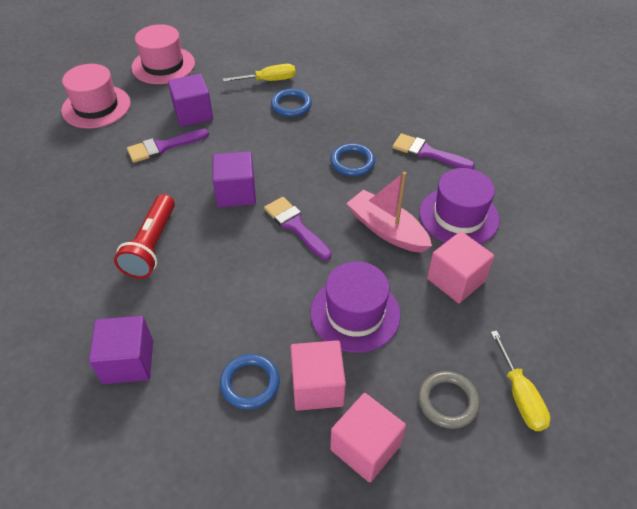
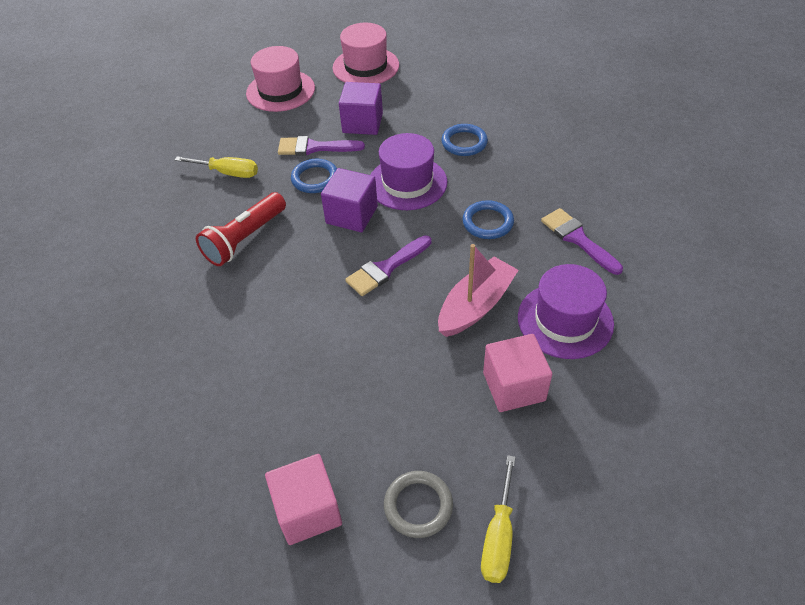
camera: 30 degrees right, 0 degrees up
(128, 362) = (160, 337): purple cube -> none
(250, 383) = (246, 401): blue ring -> blue ring (315, 179)
(269, 80) = (458, 110): yellow screwdriver -> yellow screwdriver (228, 173)
(295, 226) = (386, 268): purple brush -> purple brush turned 120 degrees counterclockwise
(317, 387) = (303, 432): pink cube -> none
(355, 313) = (386, 378): purple hat -> purple hat (407, 183)
(387, 230) = (476, 306): pink boat -> pink boat turned 60 degrees clockwise

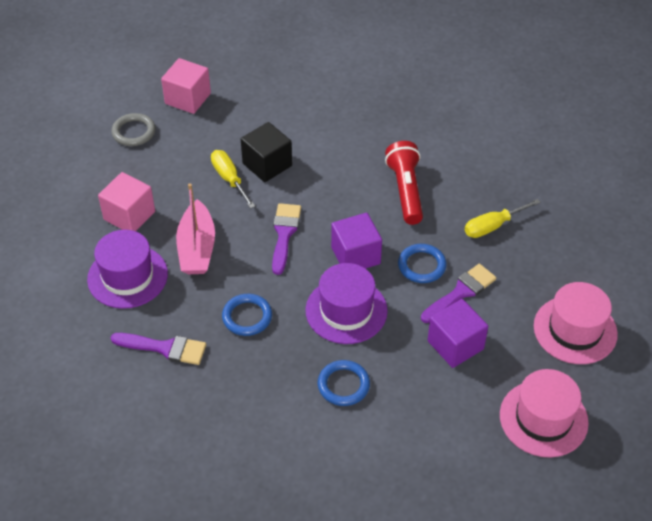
camera: 135 degrees right, 0 degrees up
(323, 348) = (267, 164): none -> black cube
(498, 536) = (81, 145): yellow screwdriver -> yellow screwdriver (229, 179)

